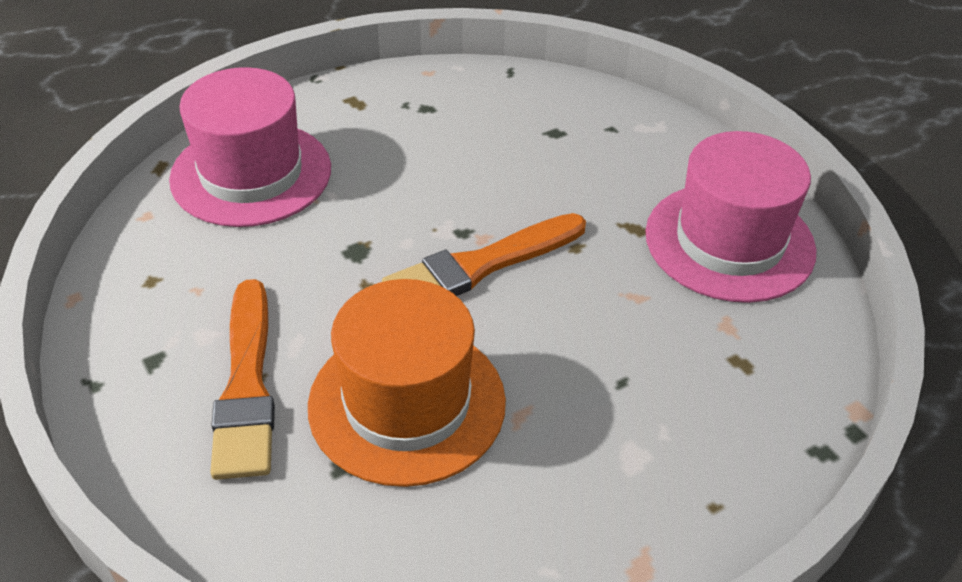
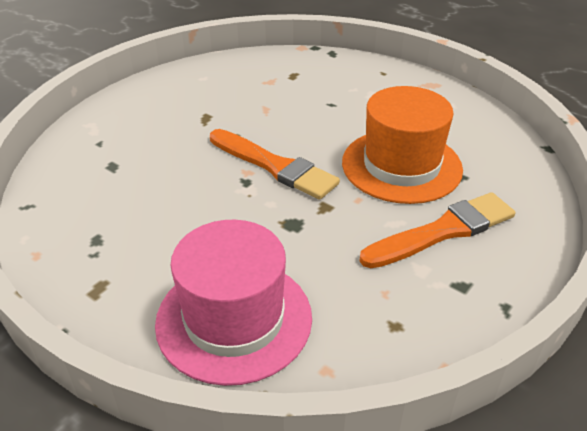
camera: 110 degrees left, 5 degrees down
(729, 241) = (202, 87): pink hat -> none

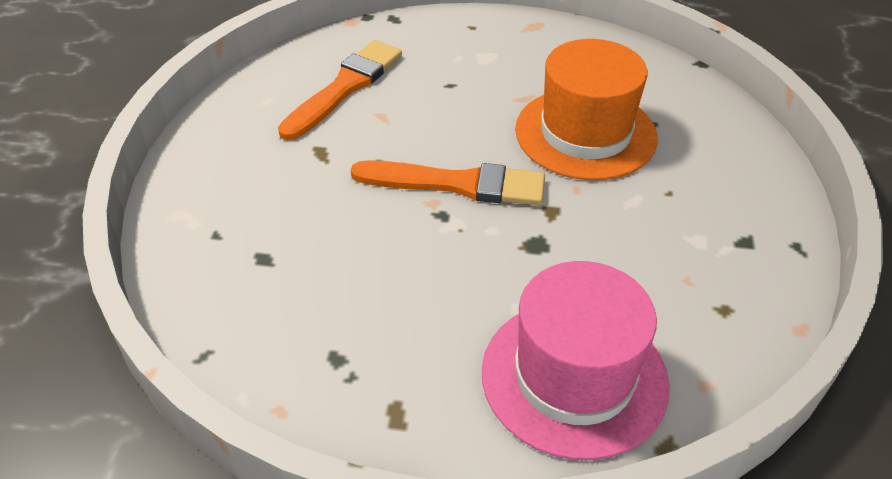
camera: 30 degrees left, 5 degrees up
(443, 231) = (683, 191): orange brush -> orange brush (345, 87)

